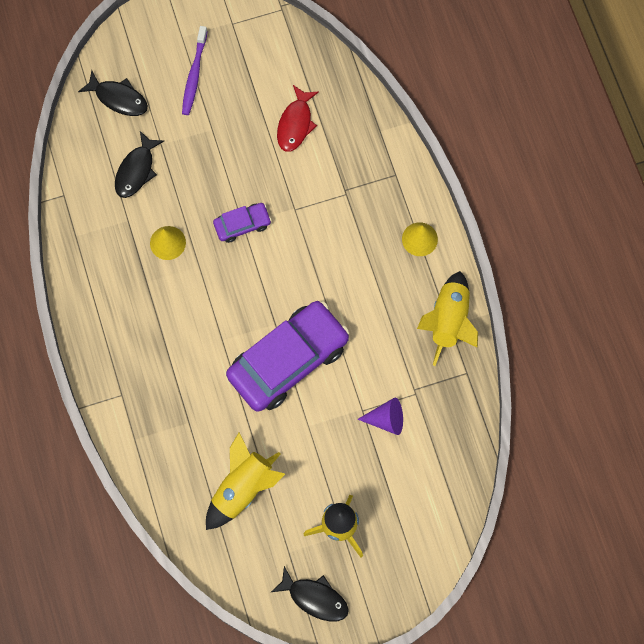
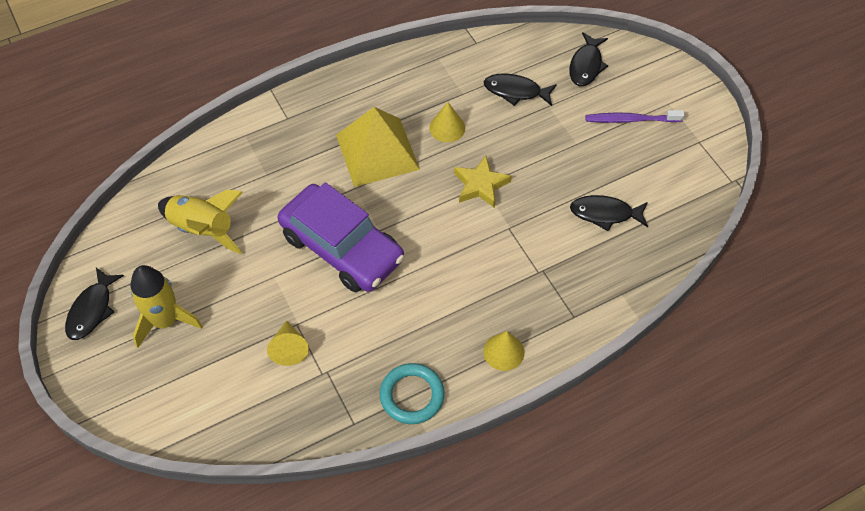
camera: 80 degrees right, 15 degrees down
(183, 313) = (377, 151): none -> yellow pyramid
(242, 224) = (480, 185): purple car -> yellow star
(295, 124) = (605, 214): red fish -> black fish
(386, 419) = (289, 348): purple cone -> yellow cone
(448, 321) = (412, 395): yellow rocket -> turquoise ring

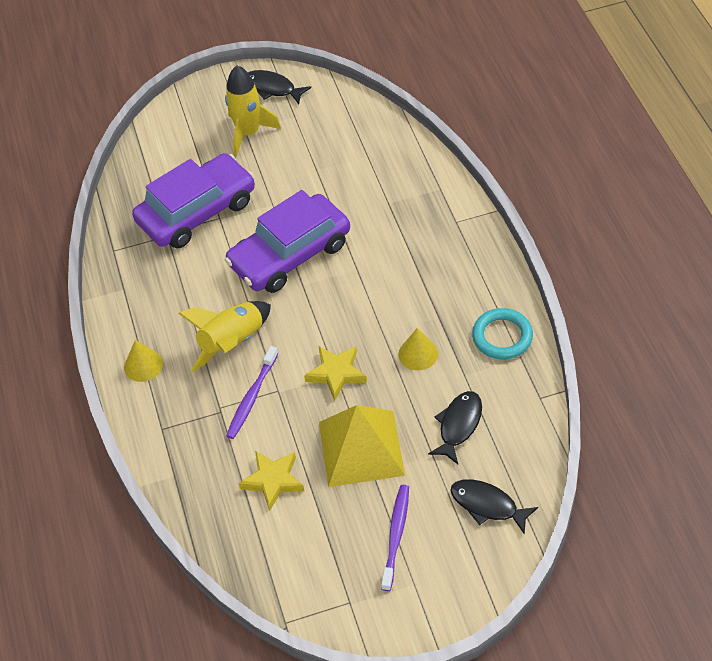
camera: 105 degrees right, 5 degrees down
(203, 229) = (335, 157): yellow rocket -> yellow rocket (232, 343)
(289, 348) = (197, 211): yellow cone -> purple car
(377, 151) = (398, 291): yellow pyramid -> yellow pyramid (361, 448)
(412, 395) = (124, 292): turquoise ring -> turquoise ring (502, 336)
(521, 247) = (251, 397): none -> purple toothbrush
(605, 214) = (273, 481): black fish -> yellow star

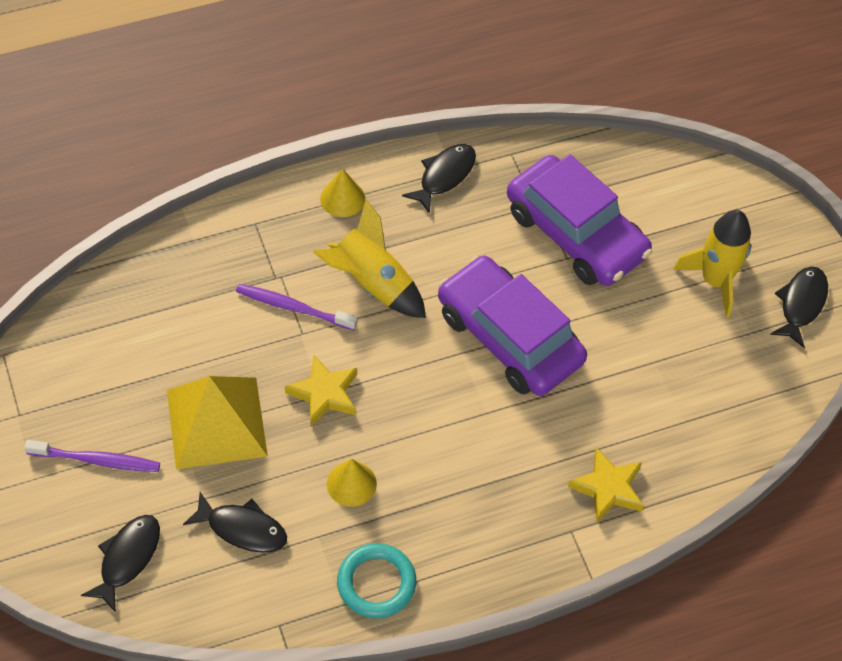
camera: 80 degrees right, 5 degrees up
(129, 294) = (444, 176): none -> black fish
(273, 481) = (179, 334): yellow star -> yellow star (608, 488)

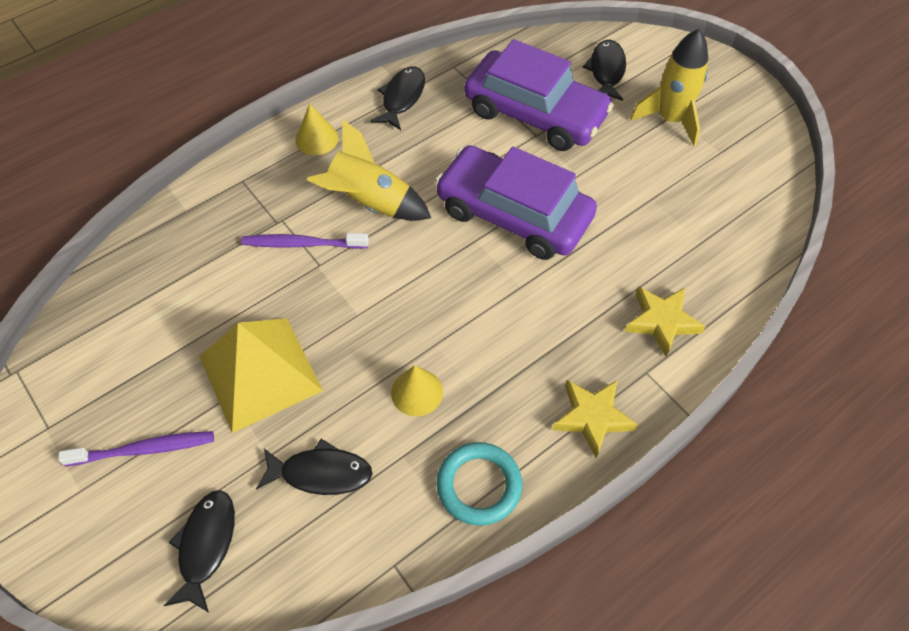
camera: 15 degrees left, 0 degrees up
(324, 393) = (359, 314): yellow star -> yellow star (592, 417)
(801, 304) = (749, 119): black fish -> black fish (606, 71)

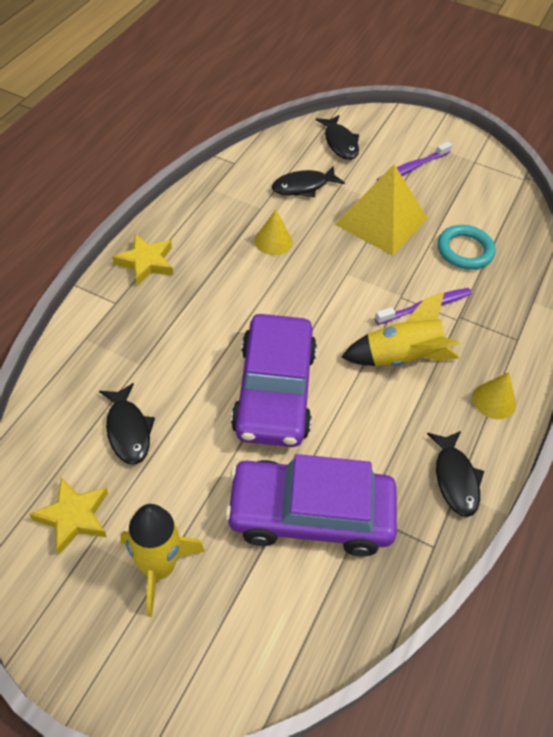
camera: 150 degrees right, 5 degrees down
(479, 485) = (205, 207): turquoise ring -> turquoise ring (465, 250)
(513, 214) = (274, 391): purple car -> purple car turned 90 degrees clockwise
(606, 71) = (258, 617): black fish -> black fish (128, 430)
(661, 321) = (112, 342): yellow star -> yellow star (73, 517)

